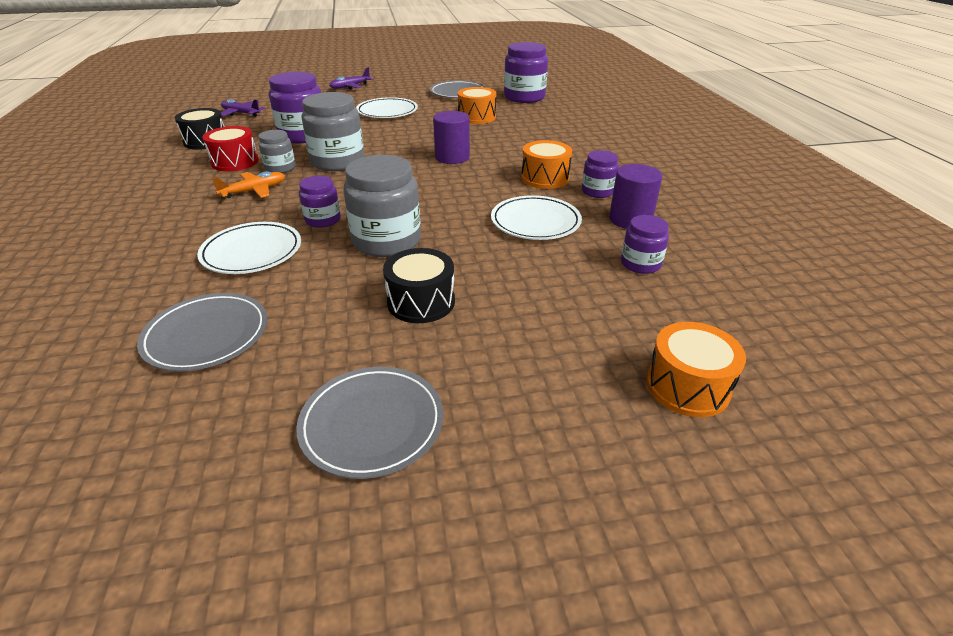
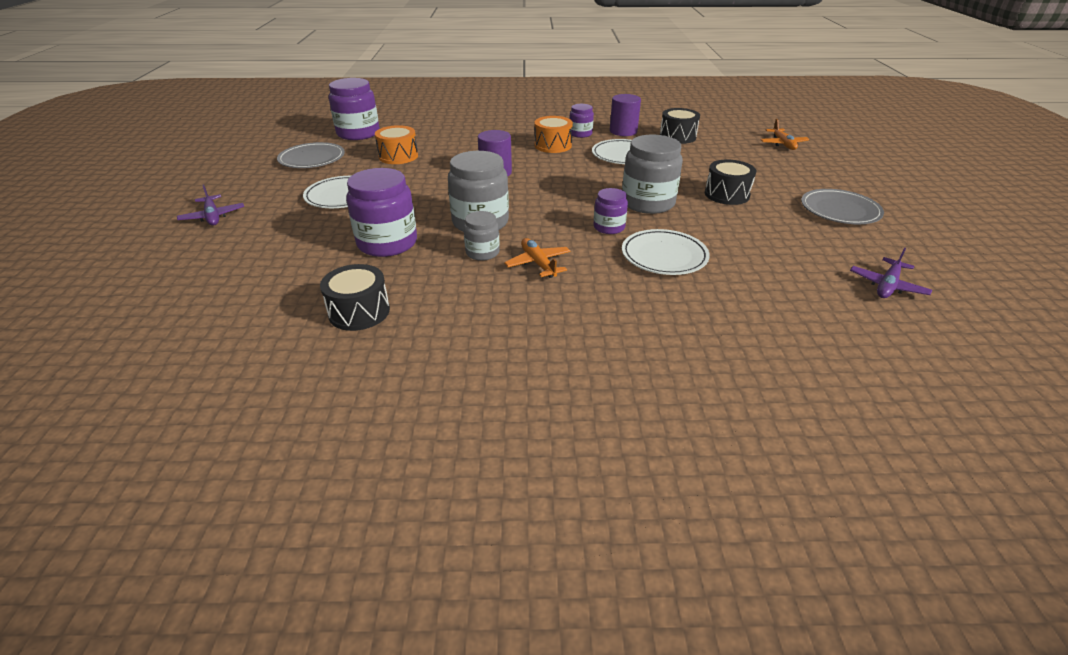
camera: 80 degrees left, 0 degrees up
(206, 335) = (782, 264): grey plate -> none
(235, 162) = (449, 282): red drum -> none
(241, 113) = (254, 294): purple plane -> purple plane (887, 286)
(640, 264) = (677, 137): purple jar -> black drum
(687, 386) = (783, 144): orange drum -> orange plane

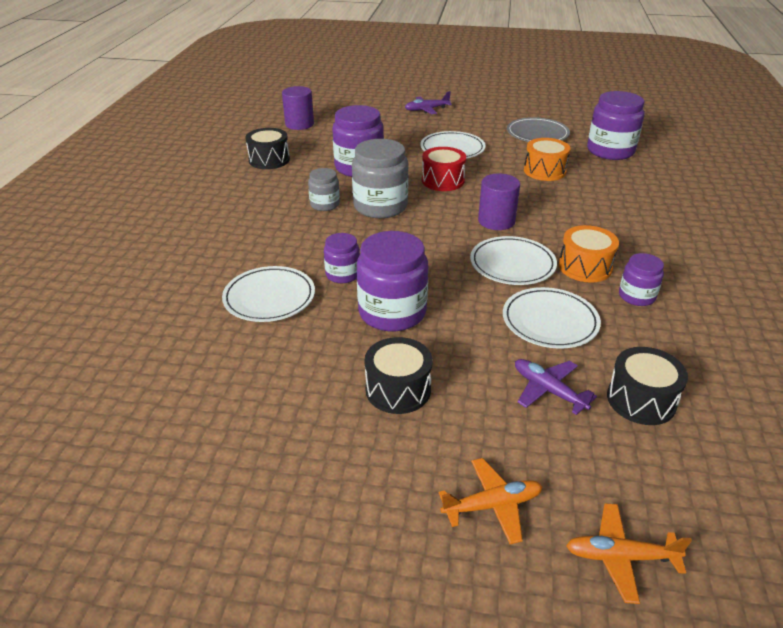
camera: 100 degrees right, 0 degrees up
(420, 197) = (443, 181): none -> red drum
(538, 263) = (293, 228): orange plane -> orange plane (492, 505)
(560, 166) = (512, 264): none -> white plate
(623, 131) = (657, 341): purple cylinder -> purple cylinder (299, 124)
(648, 203) = (392, 312): grey jar -> purple jar
(839, 210) = (308, 505): grey plate -> none
(887, 286) = (112, 452): purple plane -> purple plane (548, 390)

